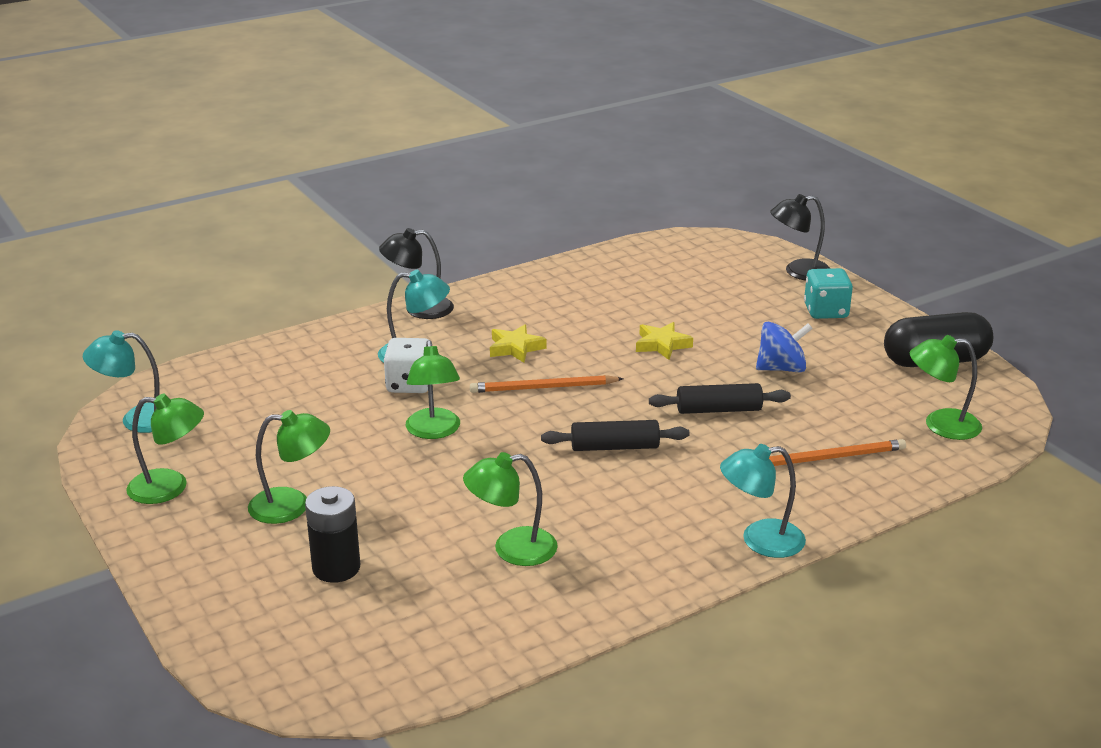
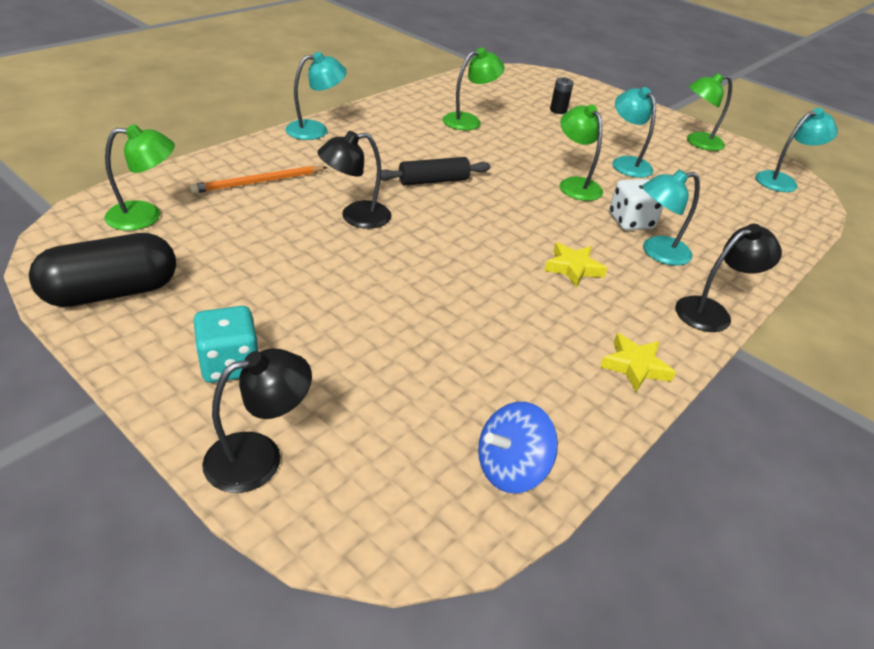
camera: 160 degrees right, 10 degrees up
(292, 505) = (616, 136): green lamp -> none
(329, 458) = (626, 163): none -> turquoise lamp
(336, 568) = (558, 110): black battery -> black battery, size x0.63
(543, 388) = (518, 227): orange pencil -> none
(662, 345) = (428, 286): yellow star -> yellow star (635, 366)
(718, 409) = (355, 217): black rolling pin -> black lamp
(781, 368) = (295, 266): blue spinning top -> blue spinning top (511, 469)

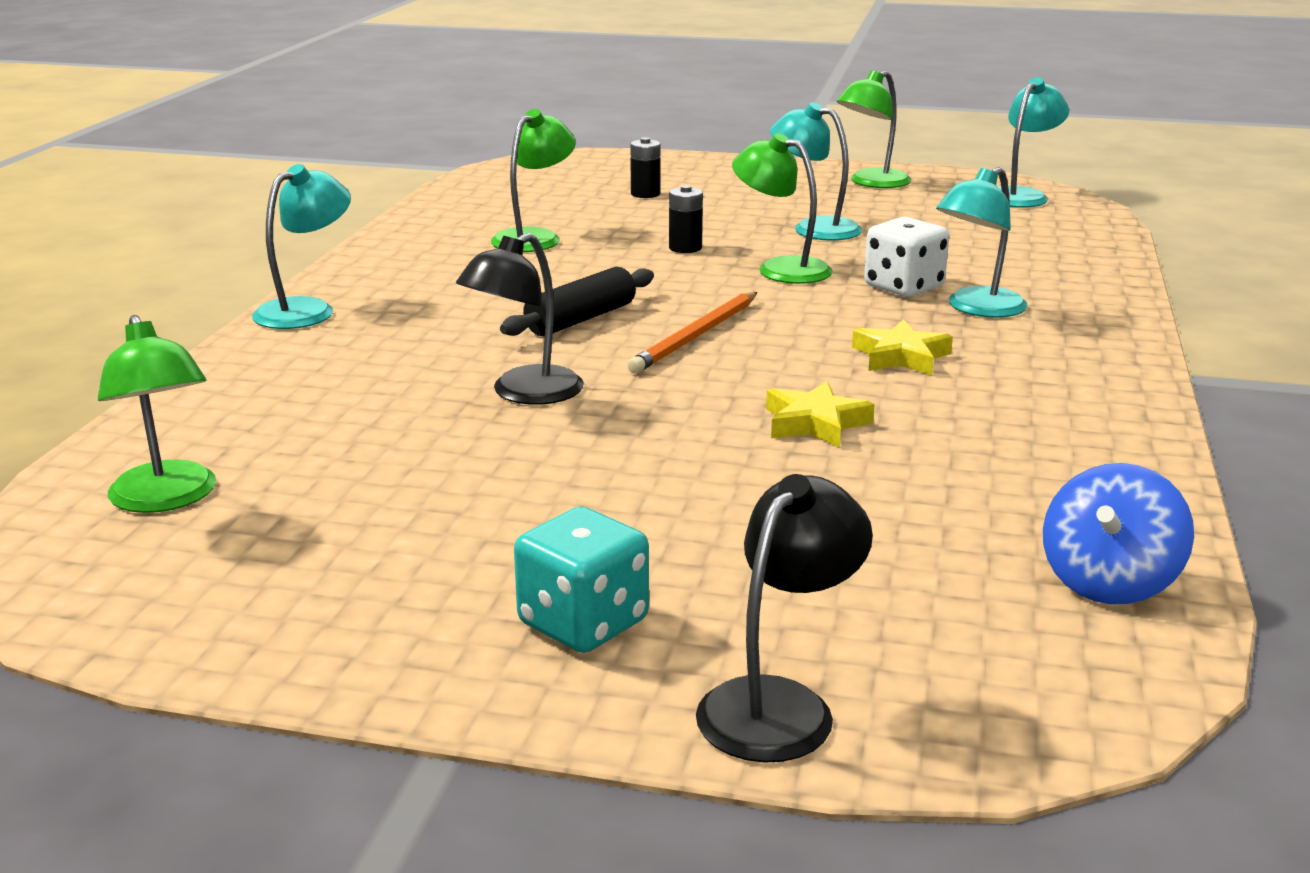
camera: 25 degrees left, 15 degrees down
(112, 292) = (254, 611): black capsule -> none
(145, 216) = (167, 499): green lamp -> green lamp turned 105 degrees clockwise
(258, 182) = (305, 399): orange pencil -> orange pencil (695, 336)
(539, 153) = (685, 248): none -> black battery
(635, 366) = (1106, 429): yellow star -> yellow star (815, 423)
(712, 312) = (1116, 347): black lamp -> none

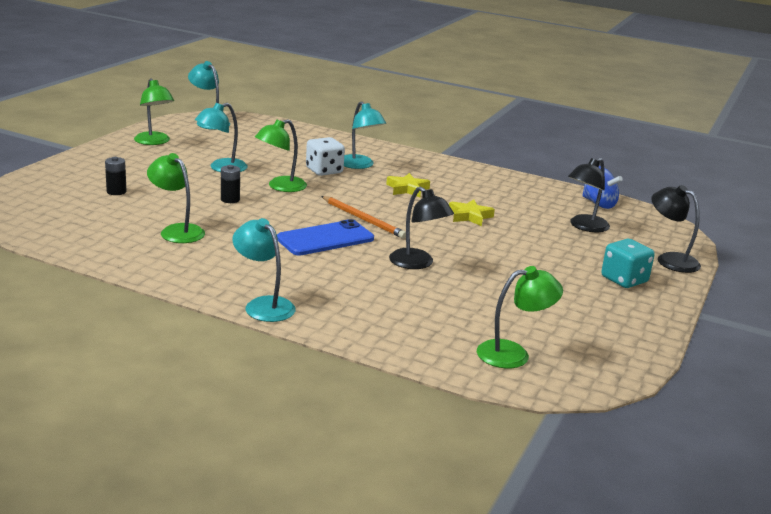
camera: 80 degrees left, 0 degrees up
(581, 319) = (325, 239): black rolling pin -> blue phone
(901, 563) = (584, 226): none -> black lamp

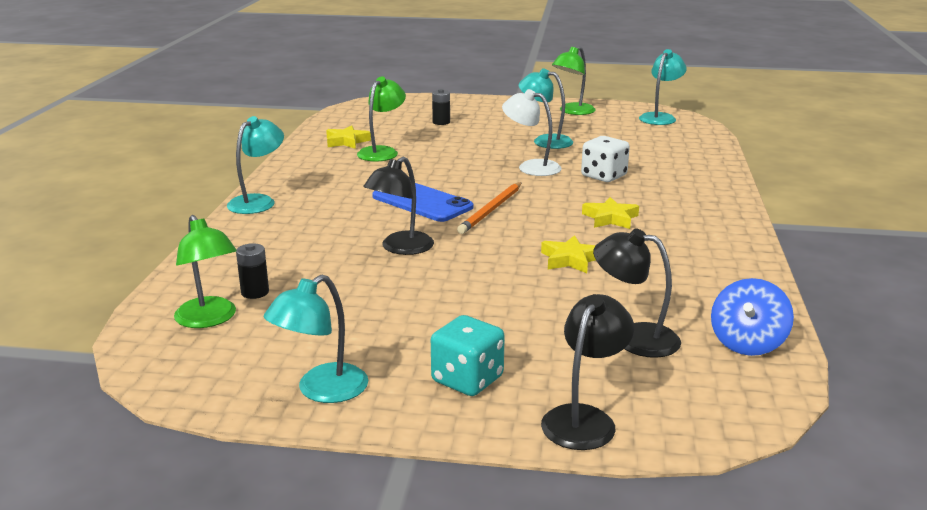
camera: 75 degrees right, 0 degrees up
(124, 240) = (346, 141): none -> yellow star
(230, 199) = (472, 156): black battery -> black battery (255, 292)
(280, 187) = (531, 167): green lamp -> white lamp
(360, 165) = (648, 188): turquoise lamp -> turquoise lamp (321, 391)

